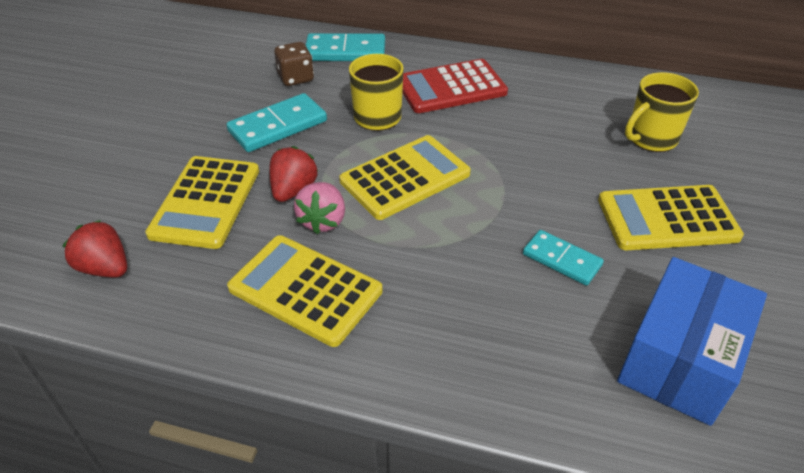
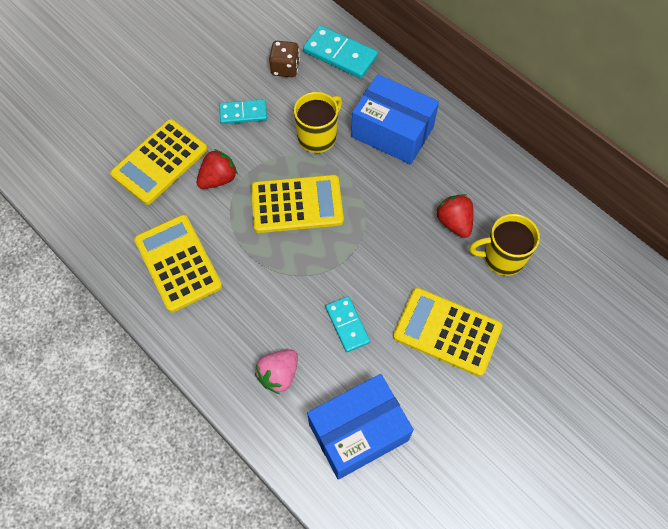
camera: 30 degrees right, 20 degrees up
(105, 268) = (78, 187): red strawberry -> red strawberry (454, 222)
(278, 126) = (243, 113): turquoise domino -> turquoise domino, size x0.65
(323, 221) = (221, 215): pink strawberry -> pink strawberry (279, 375)
(451, 87) = (392, 132): red calculator -> blue box

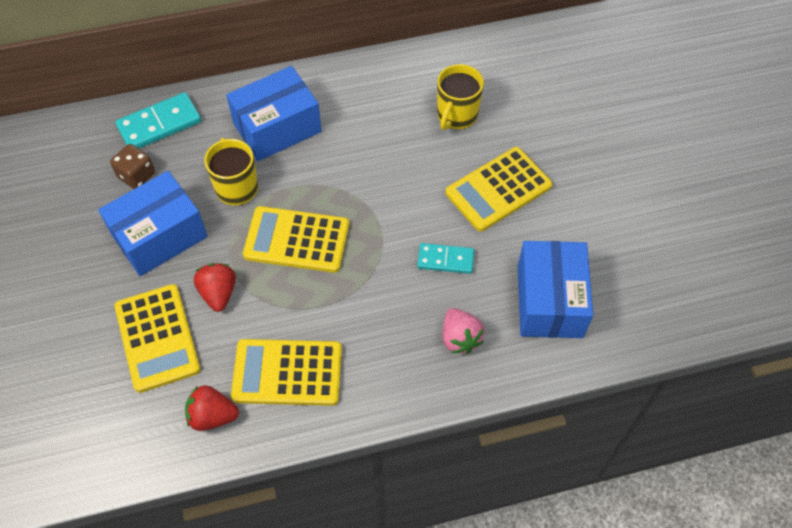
camera: 60 degrees left, 5 degrees down
(243, 113) = (159, 236): turquoise domino -> blue box
(297, 204) = (297, 240): yellow calculator -> yellow calculator turned 105 degrees counterclockwise
(454, 222) = (401, 130): red strawberry -> red strawberry (212, 416)

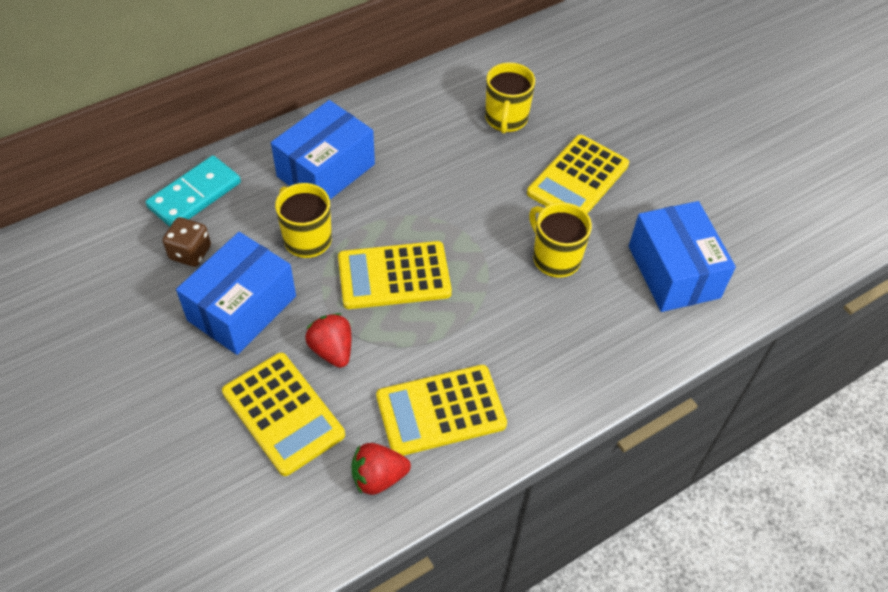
camera: 20 degrees left, 5 degrees down
(445, 260) = (555, 258): turquoise domino -> yellow mug
(460, 338) = (602, 329): pink strawberry -> none

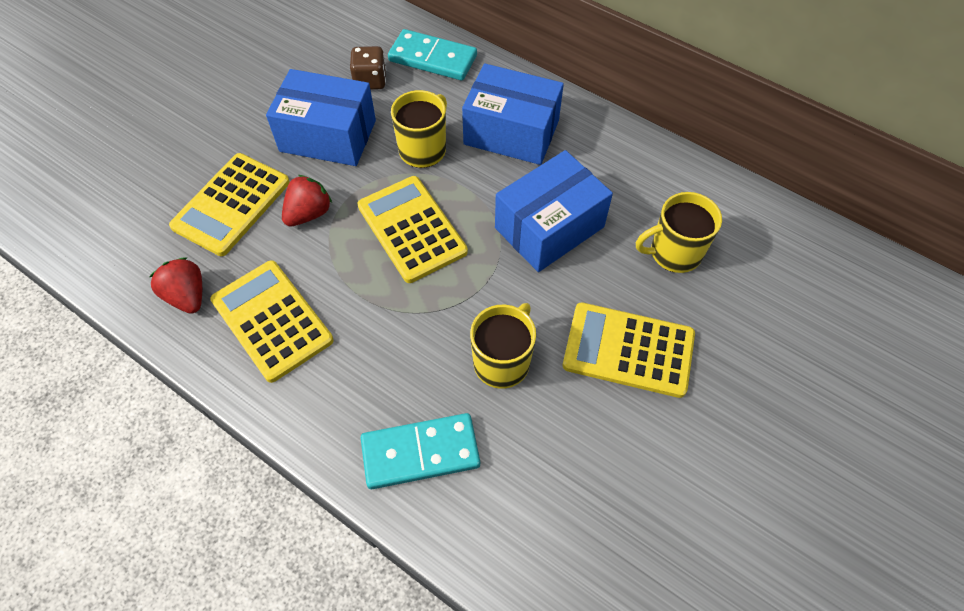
camera: 70 degrees right, 5 degrees up
(613, 337) = (420, 453): none -> turquoise domino
(673, 272) = (544, 494): blue box -> blue box (549, 227)

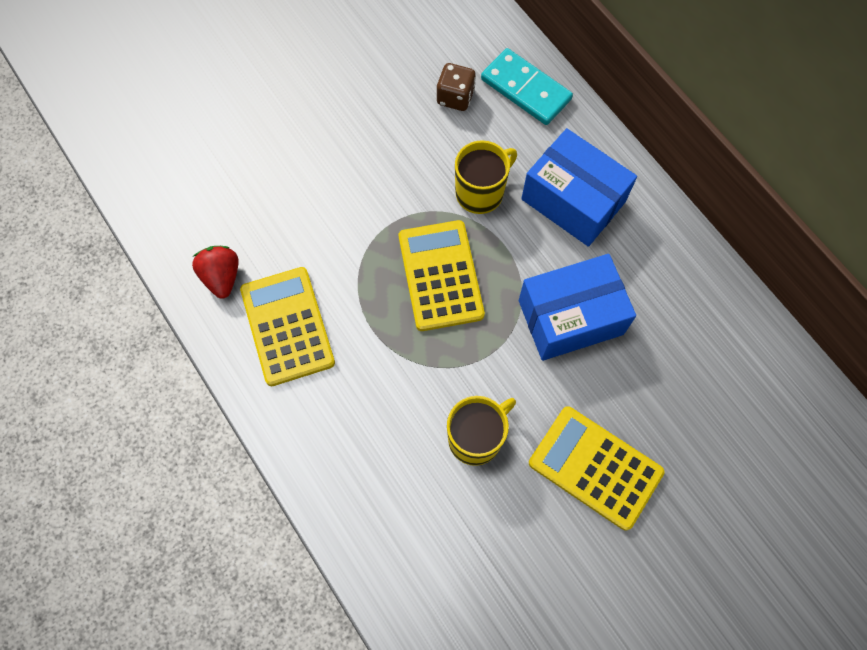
camera: 20 degrees right, 10 degrees up
(231, 204) = (285, 195): yellow calculator -> none
(309, 213) = (352, 228): red strawberry -> none
(328, 136) = (395, 148): blue box -> none
(420, 453) = (375, 497): turquoise domino -> none
(674, 253) = (680, 384): yellow mug -> none

